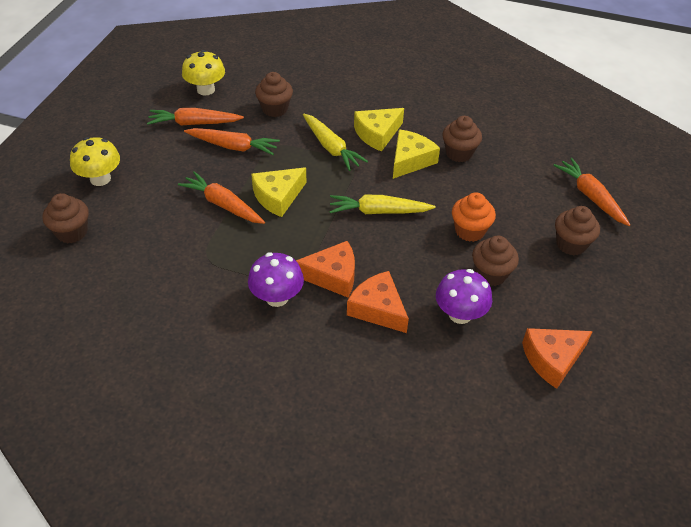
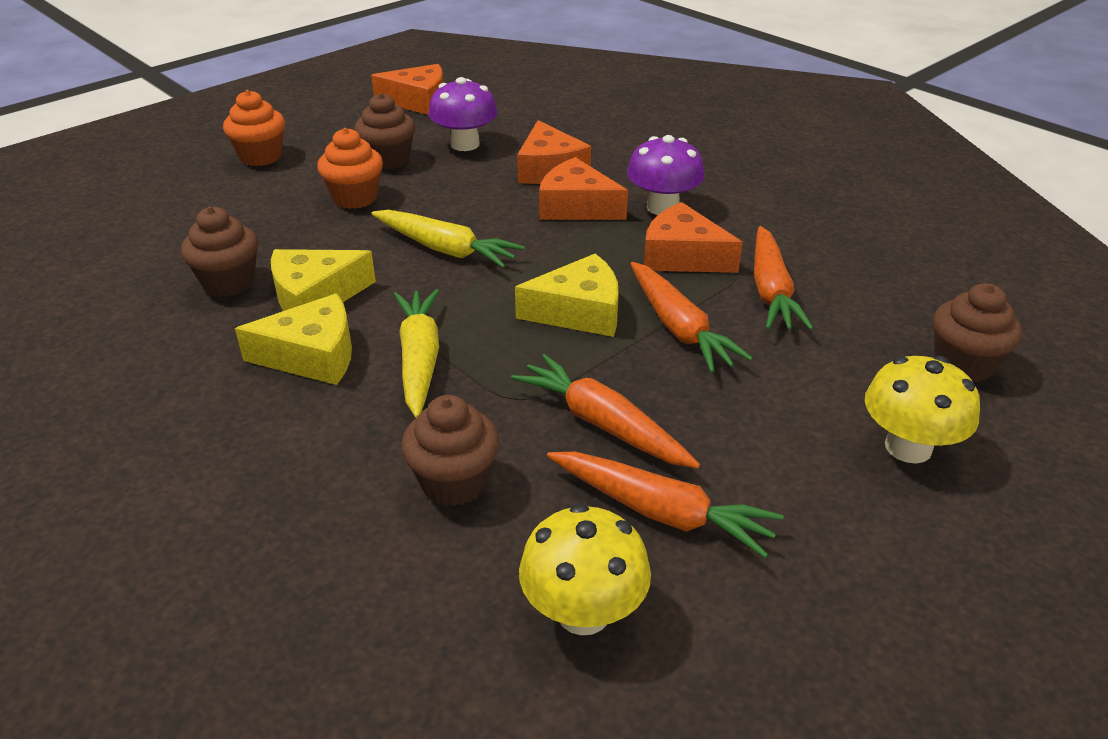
camera: 150 degrees left, 10 degrees down
(243, 256) = (682, 256): none -> orange cheese
(571, 244) = (261, 157): brown cupcake -> orange cupcake
(590, 196) = (154, 185): orange carrot -> orange carrot (771, 291)

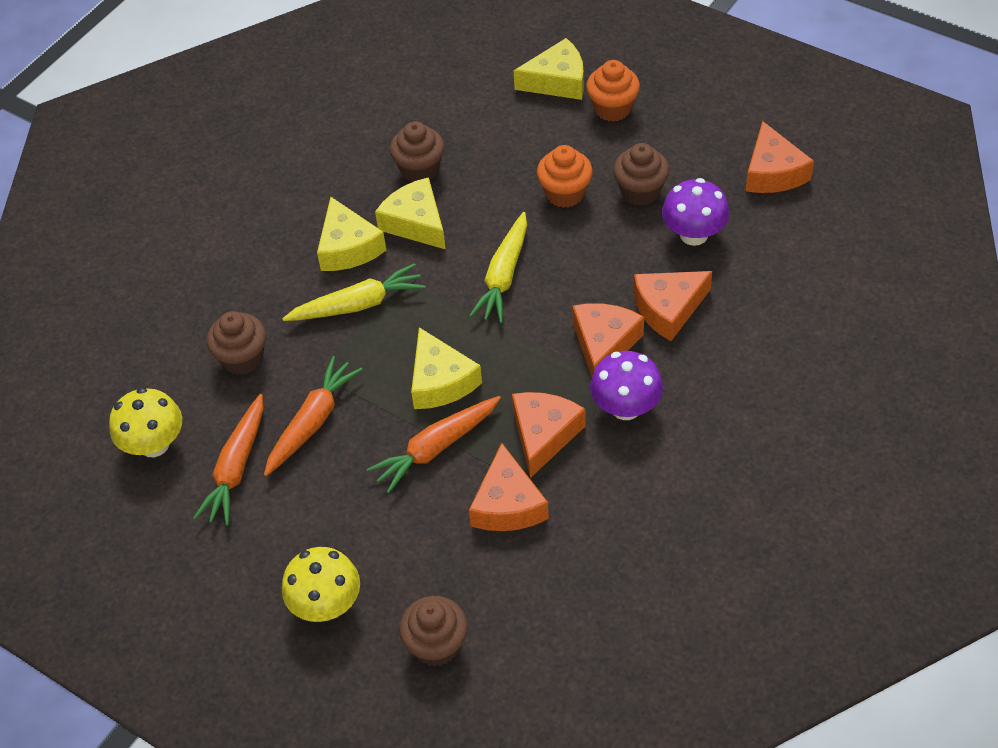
camera: 80 degrees right, 15 degrees up
(186, 179) = (557, 81): none -> yellow cheese
(771, 291) = (508, 504): orange carrot -> orange cheese

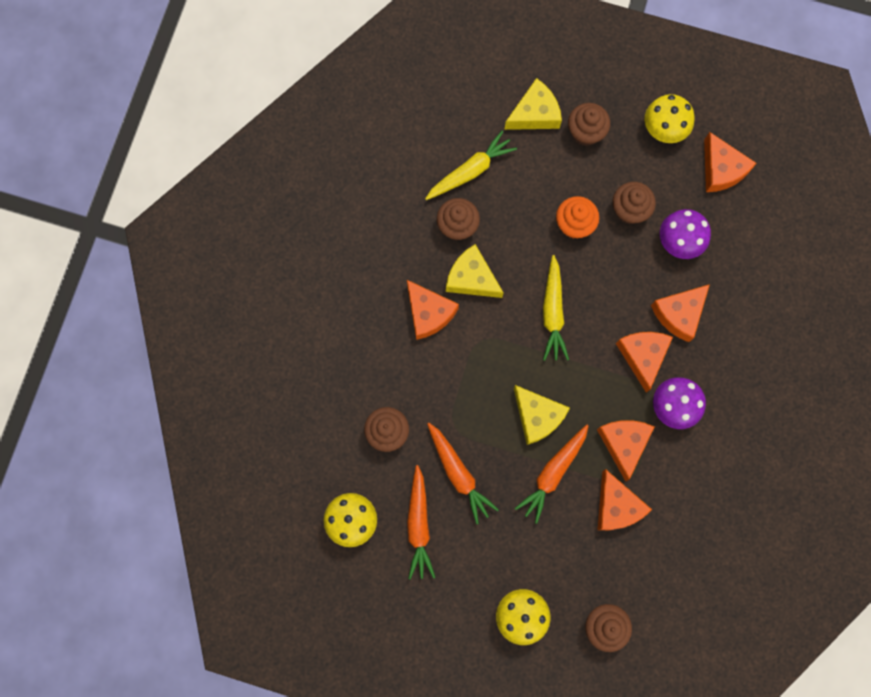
camera: 20 degrees left, 25 degrees up
(312, 422) = (458, 473): orange carrot -> orange carrot turned 135 degrees clockwise
(348, 247) = (429, 313): yellow cheese -> orange cheese
(358, 304) = (454, 364): yellow carrot -> yellow carrot (470, 171)
(612, 108) = (585, 132): orange cupcake -> brown cupcake
(712, 122) = (664, 129): none -> yellow mushroom

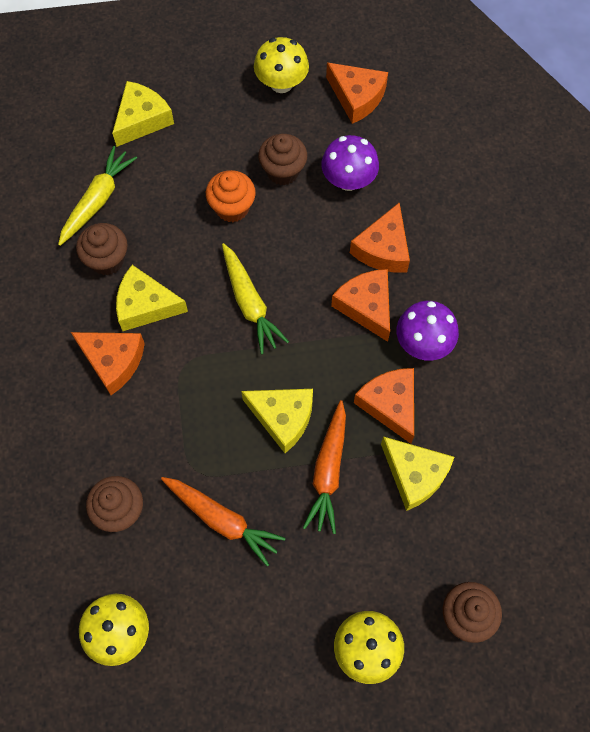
camera: 25 degrees left, 10 degrees down
(419, 525) = (201, 600): orange carrot -> none
(585, 132) = (203, 117): brown cupcake -> none
(617, 506) = (415, 475): orange cheese -> yellow cheese

